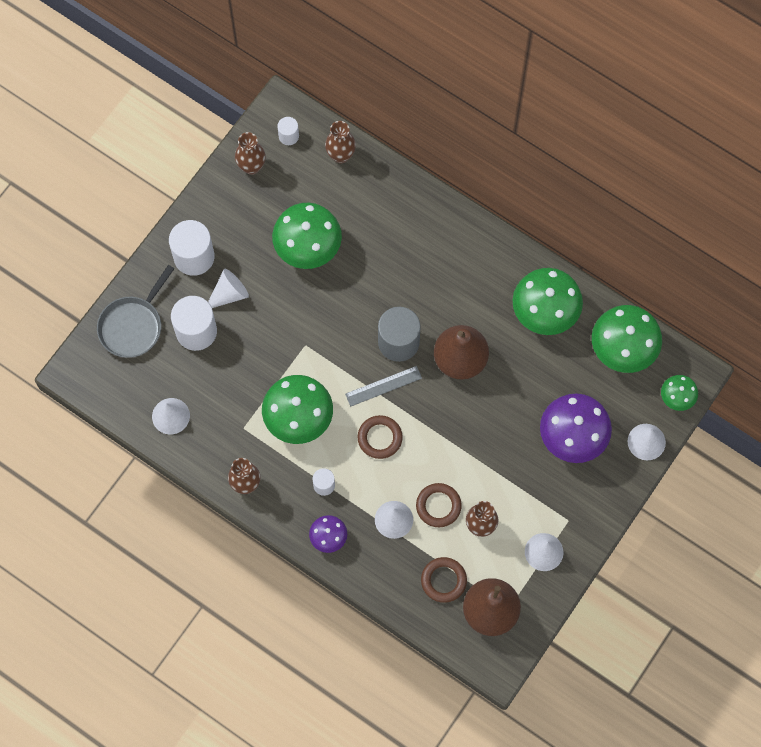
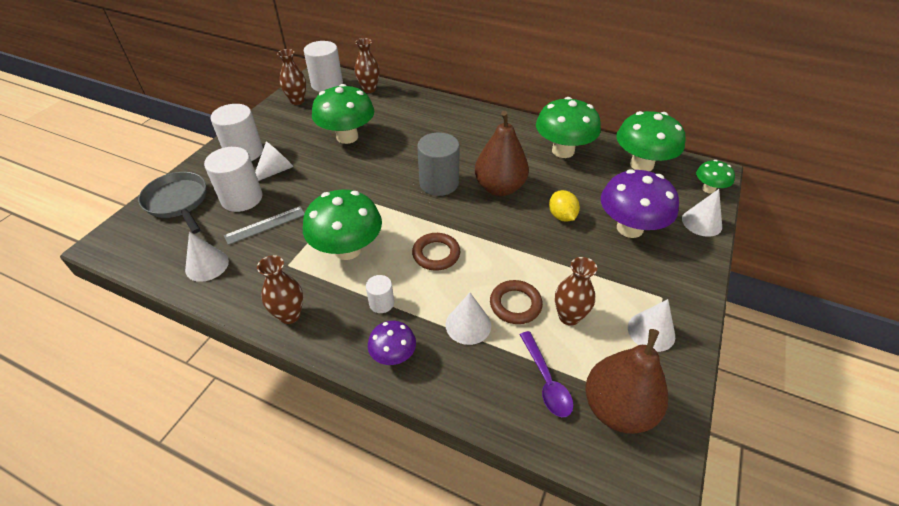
camera: 10 degrees left, 25 degrees down
(133, 326) = (178, 202): grey pan -> grey pan turned 120 degrees clockwise
(288, 136) = (327, 84): white cylinder -> white cylinder, size x1.96
(383, 386) = (431, 214): grey ruler -> grey ruler (265, 225)
(443, 580) = (546, 381): brown ring -> purple spoon
(511, 410) = (561, 216): none -> yellow lemon

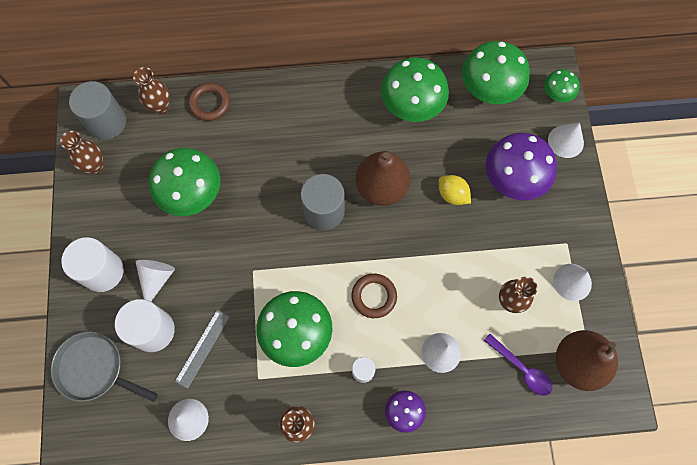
camera: 30 degrees left, 25 degrees up
(327, 84) = (107, 122): white cylinder -> grey cylinder
(515, 304) = (465, 312): brown ring -> brown ring (210, 103)

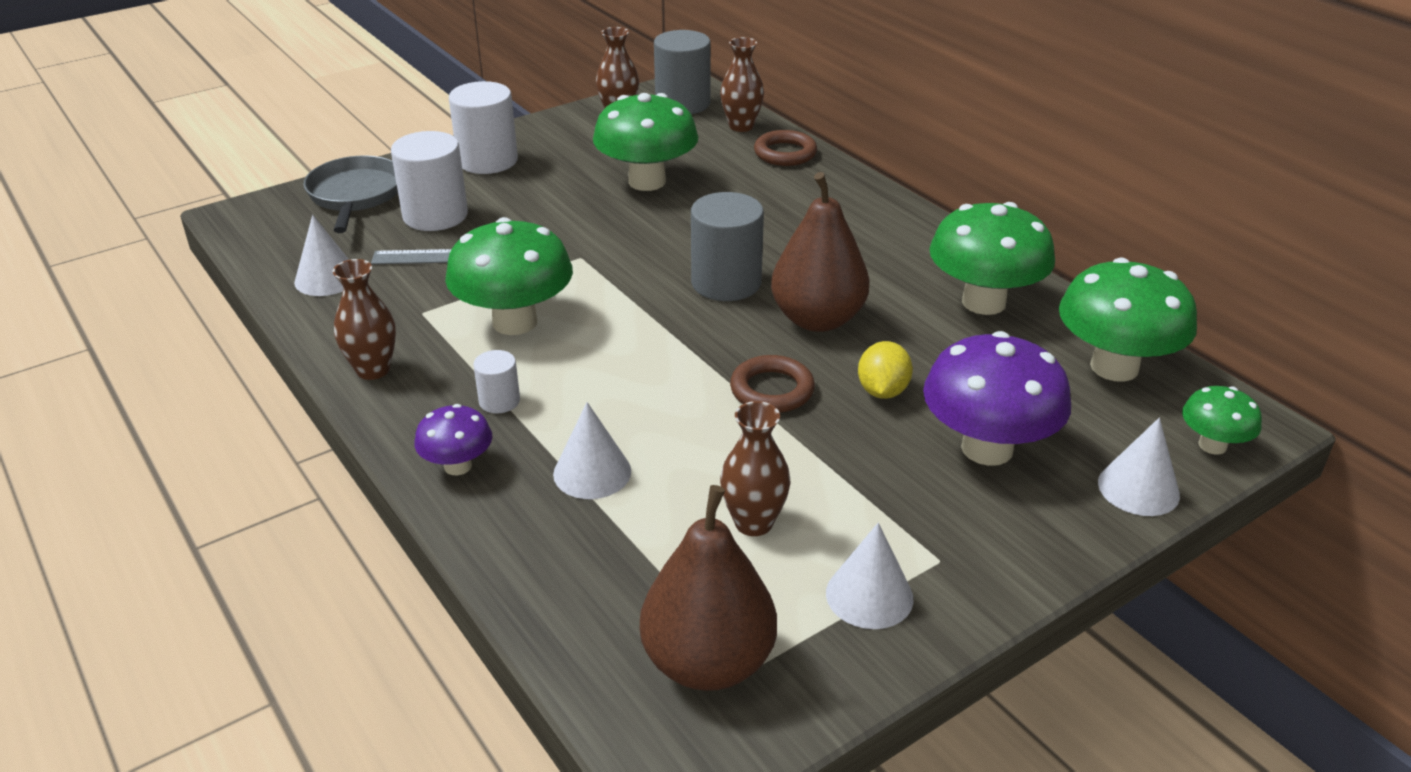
camera: 60 degrees right, 35 degrees down
(156, 278) = (508, 196): white cone -> none
(374, 296) = (632, 371): brown ring -> brown ring (772, 390)
(521, 369) = (636, 584): purple spoon -> none

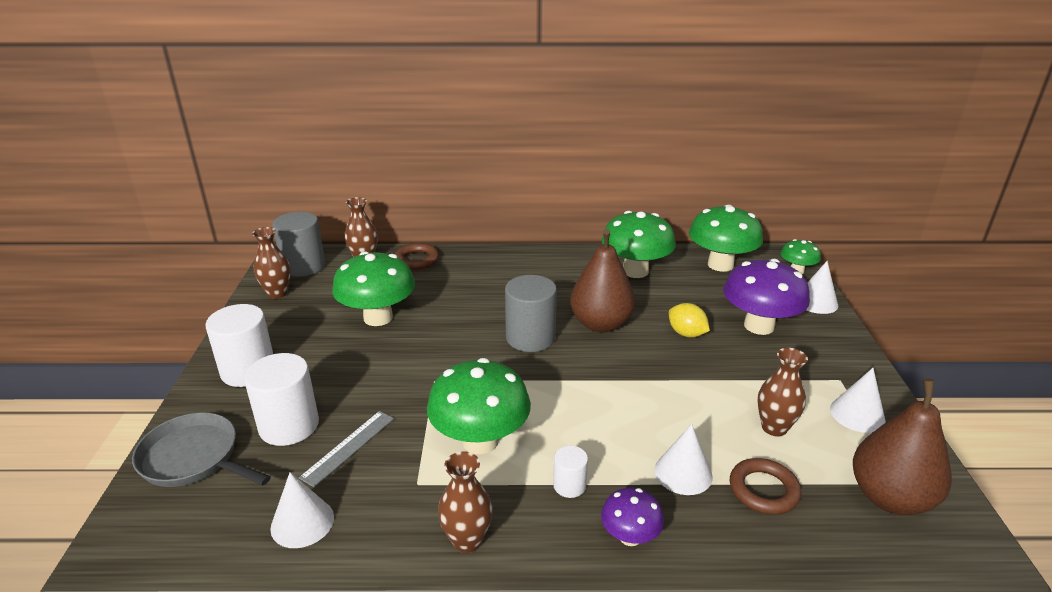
camera: 55 degrees left, 5 degrees down
(772, 390) = (654, 368): brown ring -> brown ring (763, 490)

